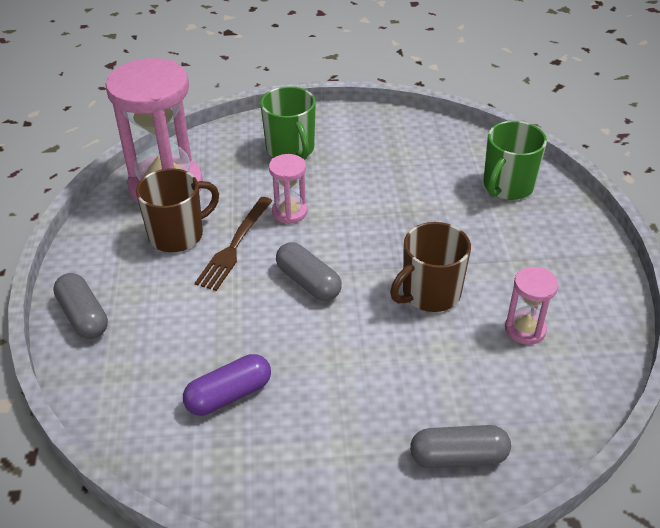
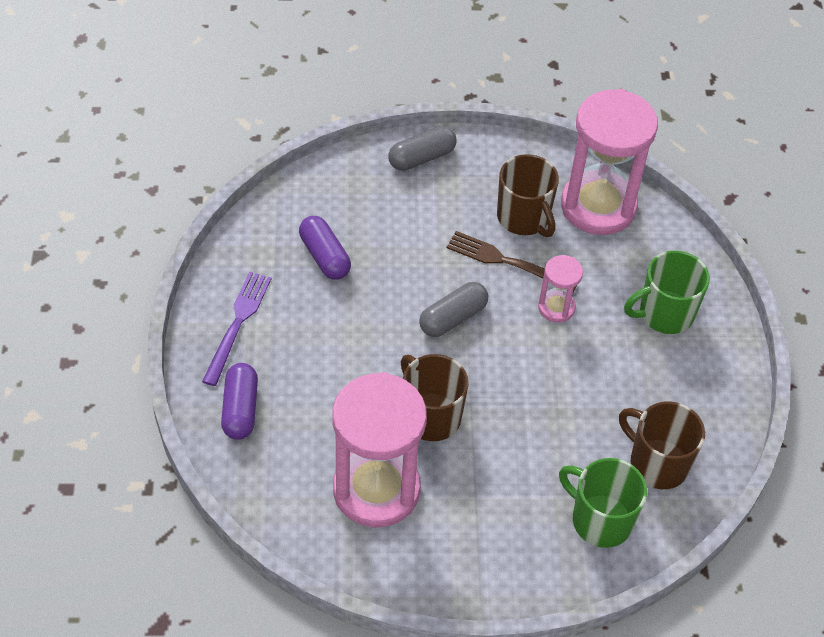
camera: 90 degrees right, 10 degrees up
(337, 474) = (237, 324): none -> purple fork
(443, 156) = (657, 463): none -> brown mug
(458, 457) = (240, 409): grey capsule -> purple capsule
(525, 329) = (376, 489): pink hourglass -> pink hourglass, size x2.15

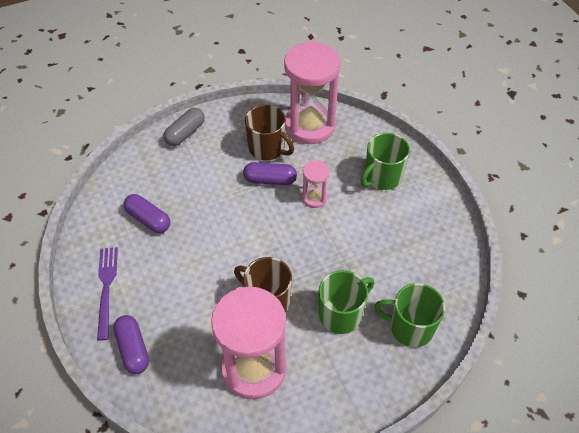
camera: 20 degrees left, 0 degrees up
(453, 318) = (252, 229): grey capsule -> none
(507, 262) = (270, 180): brown fork -> purple capsule
(518, 469) = (341, 314): none -> green mug
(657, 463) = (426, 274): brown mug -> none

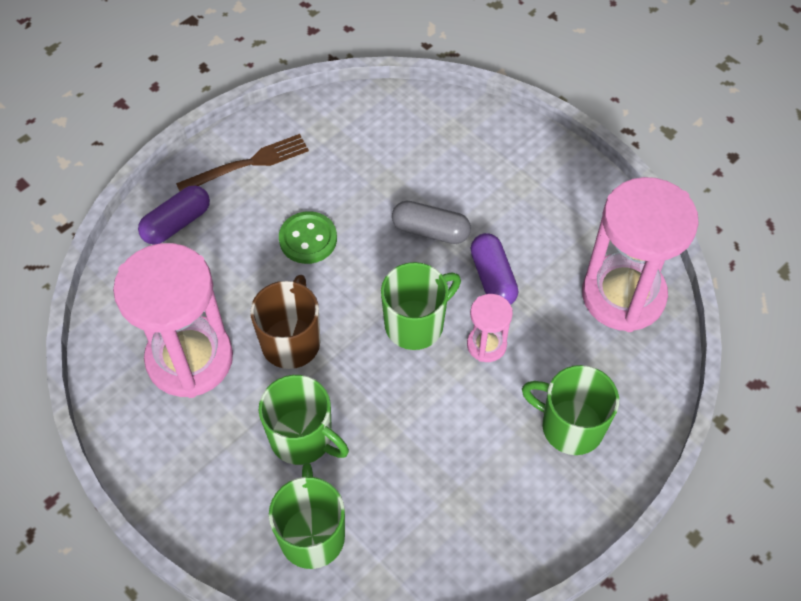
camera: 70 degrees right, 5 degrees up
(106, 288) = (247, 164): purple fork -> brown fork
(148, 219) = (364, 164): purple capsule -> none
(185, 133) = (526, 148): grey capsule -> grey capsule (430, 231)
(191, 269) = (308, 239): none -> green button
(267, 149) = (549, 255): brown mug -> none
(284, 228) = (416, 324): none -> green mug

